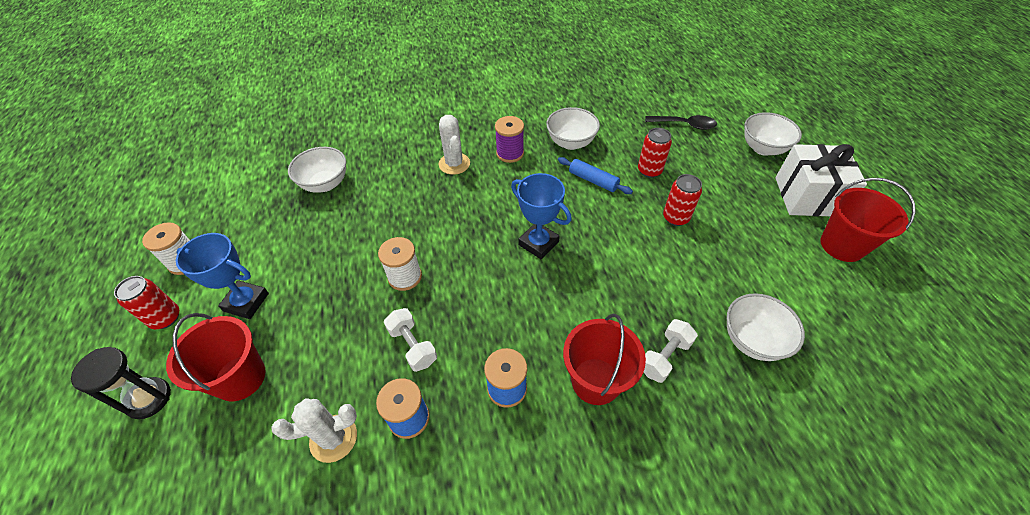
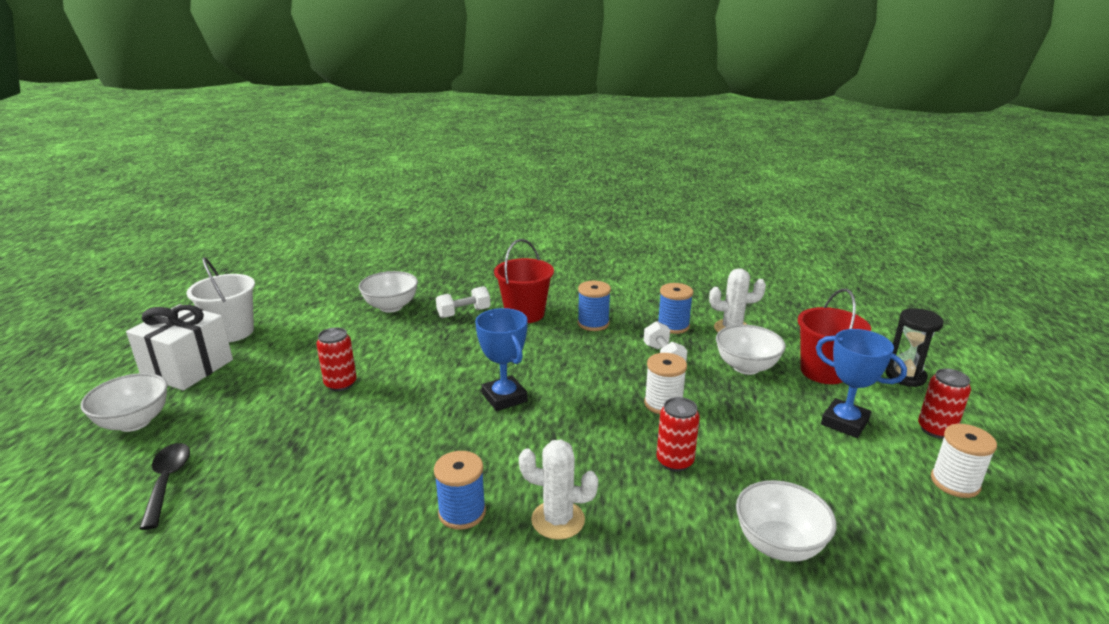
camera: 160 degrees left, 25 degrees down
(454, 164) = (558, 520): white cactus -> white cactus turned 75 degrees counterclockwise
(510, 153) = (462, 512): purple spool -> blue spool
(571, 142) = (357, 503): white bowl -> white bowl (746, 367)
(593, 180) = (383, 442): blue rolling pin -> none
(649, 170) = (303, 434): red can -> red can (674, 461)
(685, 125) = (167, 481): black spoon -> black spoon turned 45 degrees clockwise
(842, 245) = (232, 332): red bucket -> white bucket

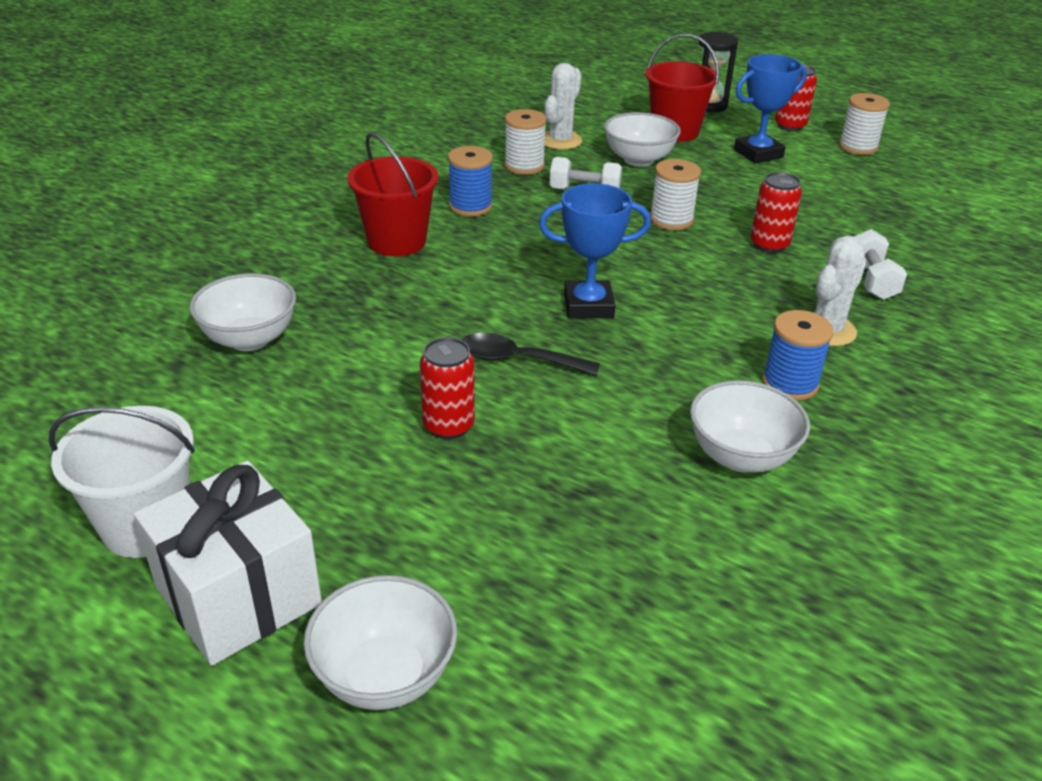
camera: 65 degrees left, 10 degrees up
(167, 481) = (597, 633): black spoon -> black spoon (517, 360)
(464, 313) = (343, 283): white dumbbell -> white dumbbell (871, 280)
(673, 326) = (524, 166): blue spool -> white spool
(778, 545) = (901, 238): white bowl -> white bowl (741, 456)

